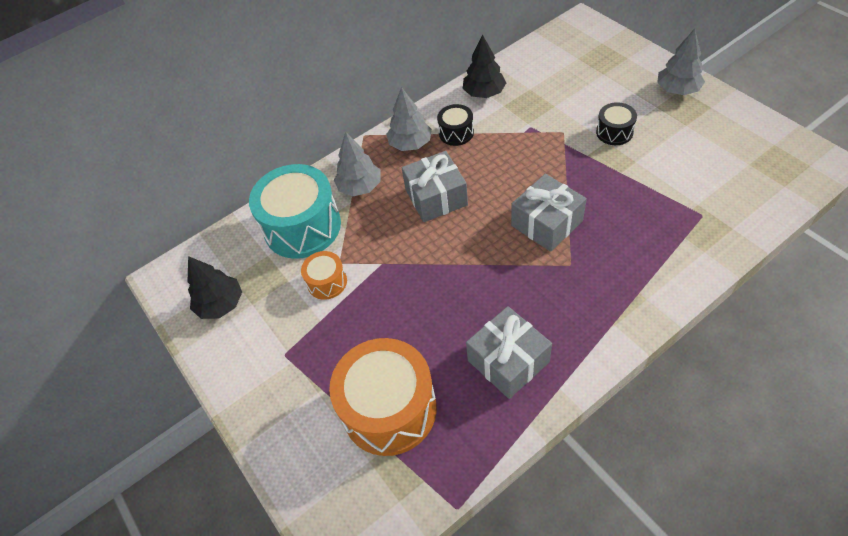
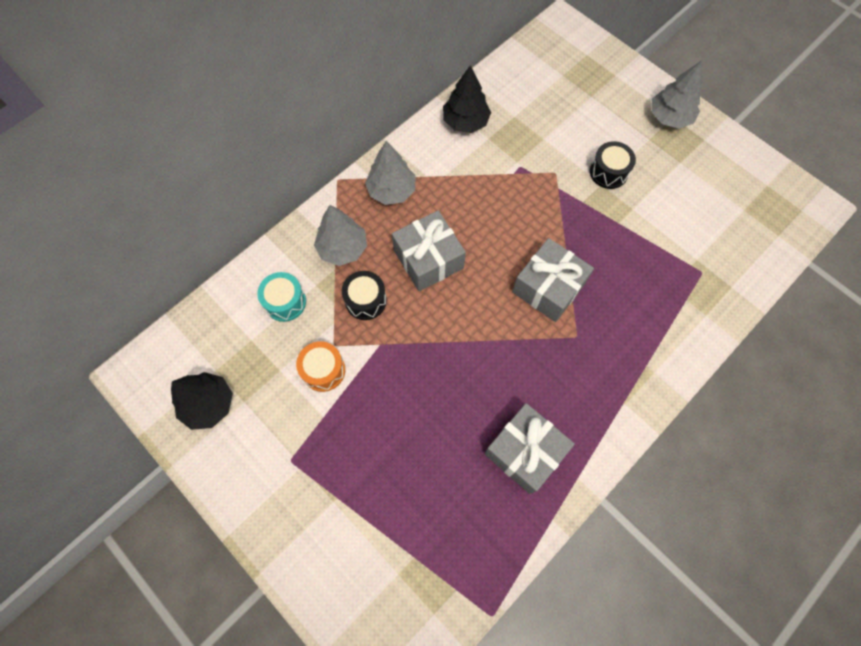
camera: 15 degrees left, 15 degrees up
(302, 227) = (285, 302): turquoise drum -> turquoise drum, size x0.49
(389, 409) = (411, 514): orange drum -> none
(456, 133) = (440, 175): black drum -> black drum (366, 300)

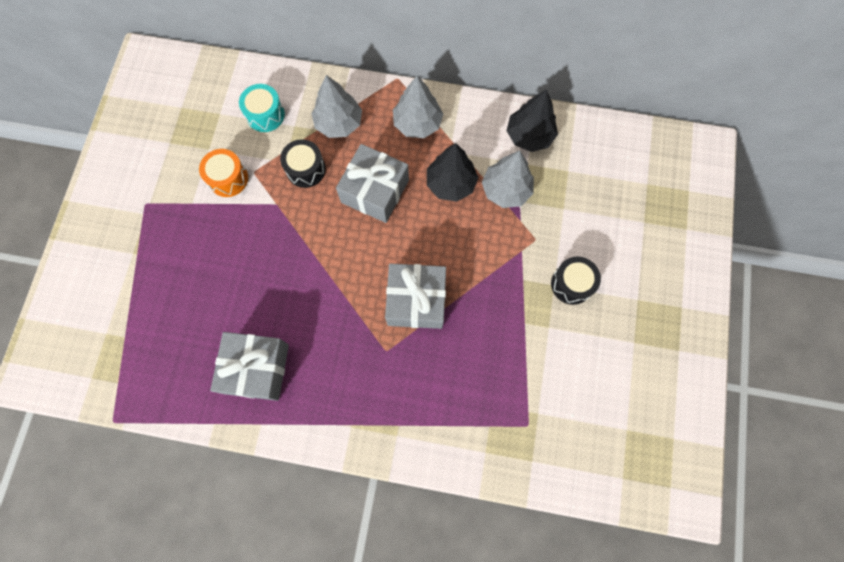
camera: 55 degrees right, 5 degrees up
(208, 404) = (153, 121): black tree -> black tree (451, 183)
(669, 117) = (678, 304): grey tree -> grey tree (506, 190)

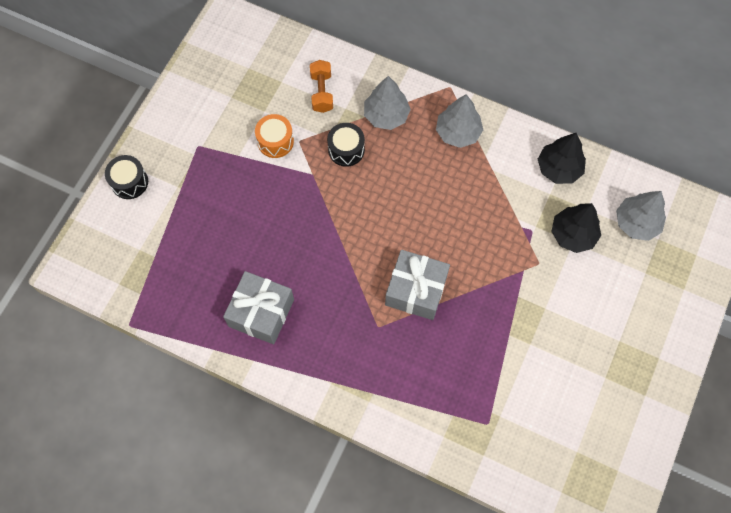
camera: 15 degrees right, 5 degrees down
(265, 115) = (322, 92): turquoise drum -> orange dumbbell
(375, 191) = (403, 184): grey gift -> none
(451, 183) = (474, 194): black tree -> black tree (573, 234)
(506, 190) = (523, 212): grey tree -> grey tree (636, 223)
(571, 284) = (561, 311): black drum -> black drum (129, 182)

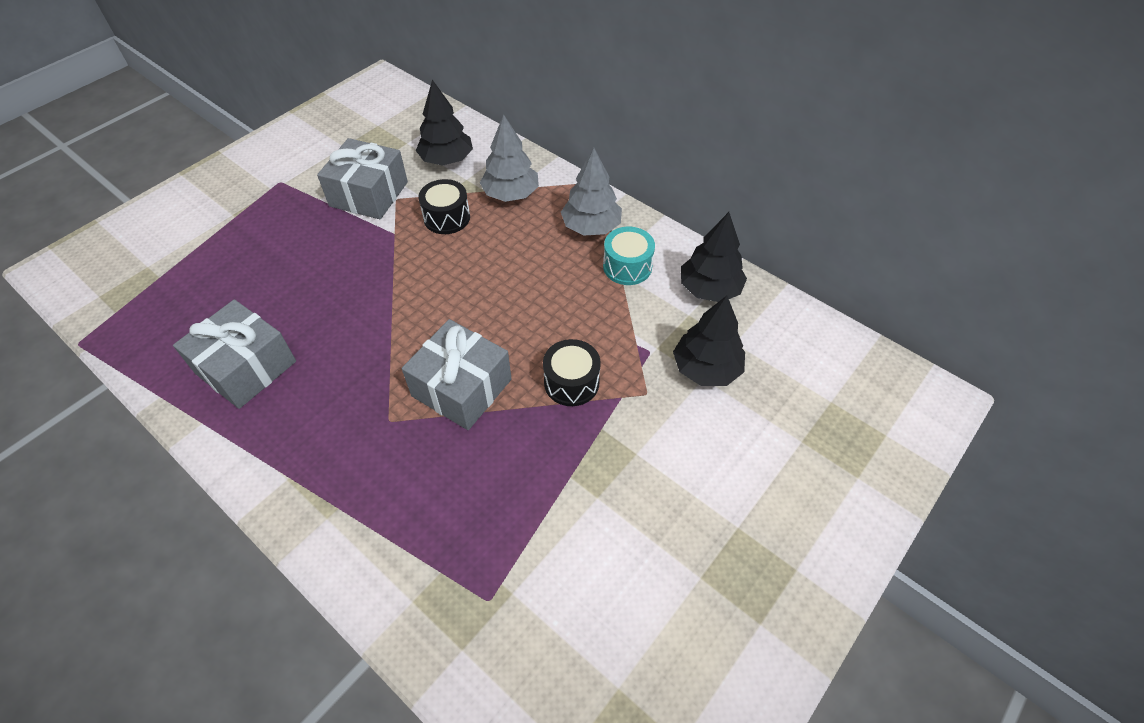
camera: 15 degrees right, 15 degrees down
(129, 182) = (182, 199): black drum -> black drum (571, 382)
(275, 141) = (369, 194): orange drum -> grey gift
(322, 92) = (446, 160): orange dumbbell -> black tree
(495, 163) = (627, 266): none -> turquoise drum
(636, 223) = (802, 374): grey tree -> none

